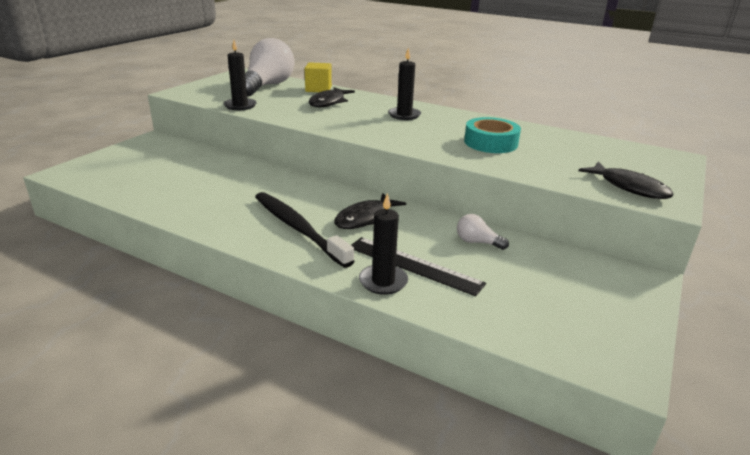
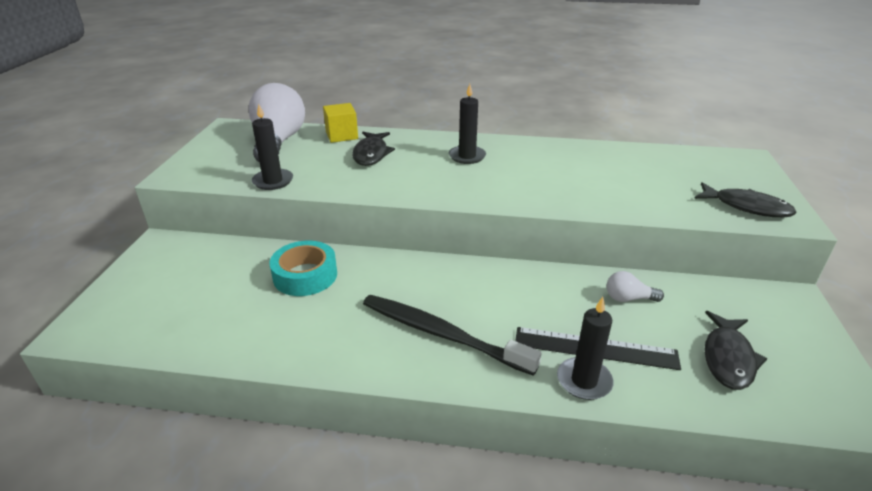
camera: 20 degrees left, 5 degrees up
(365, 218) = (500, 298): black fish -> black fish (728, 358)
(490, 143) = (582, 177): turquoise tape -> turquoise tape (305, 275)

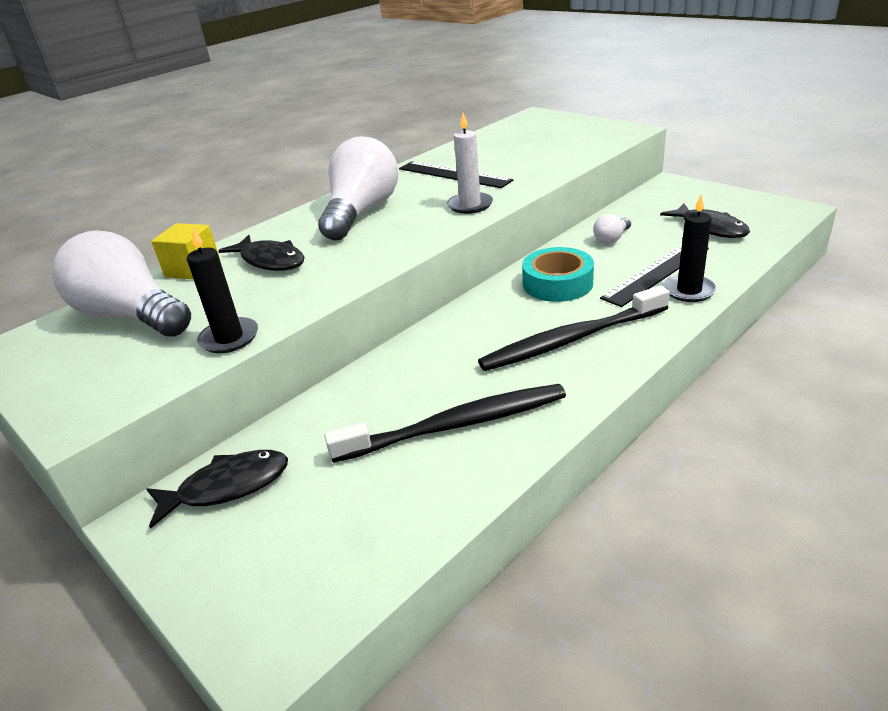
camera: 50 degrees left, 0 degrees up
(296, 318) = (456, 425): none -> black toothbrush
(305, 275) = (384, 401): turquoise tape -> turquoise tape (557, 283)
(467, 156) = (361, 213): black candle -> white light bulb
(525, 194) = (470, 205): none -> white candle
(571, 167) = (454, 174): none -> black ruler
(747, 207) = (598, 136): black fish -> black fish (227, 487)

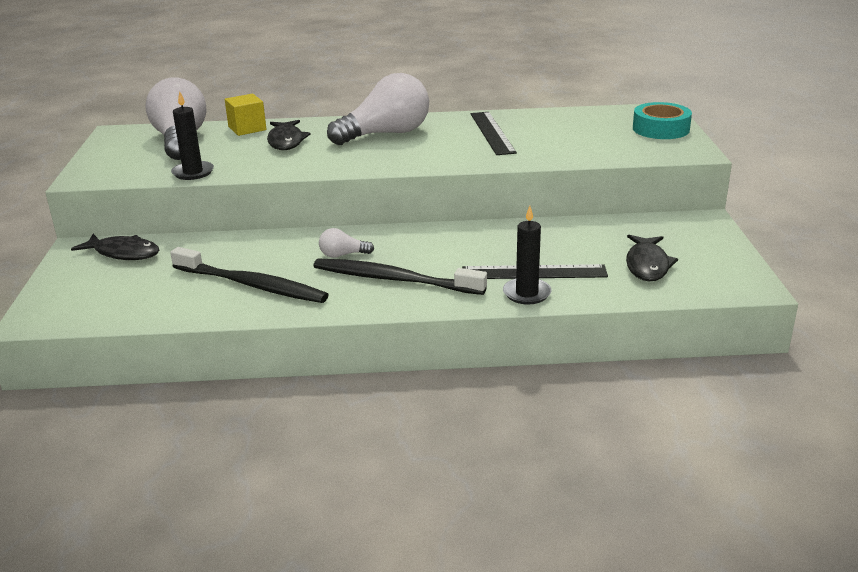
camera: 40 degrees right, 5 degrees down
(470, 205) = (452, 158): white candle -> none
(557, 283) = (459, 245): turquoise tape -> turquoise tape (660, 129)
(611, 239) = (559, 237): white light bulb -> white light bulb (342, 255)

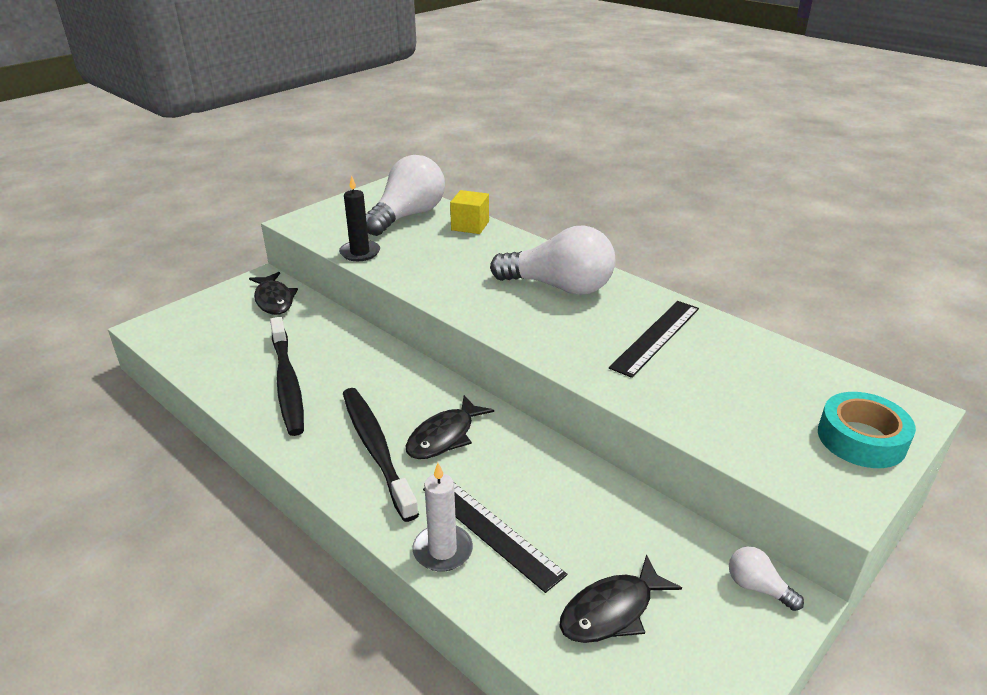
camera: 45 degrees right, 5 degrees up
(286, 141) = (472, 254): black fish -> black fish (444, 436)
(342, 255) = (386, 395): white light bulb -> white light bulb (757, 587)
(527, 293) = (442, 550): black candle -> white candle

